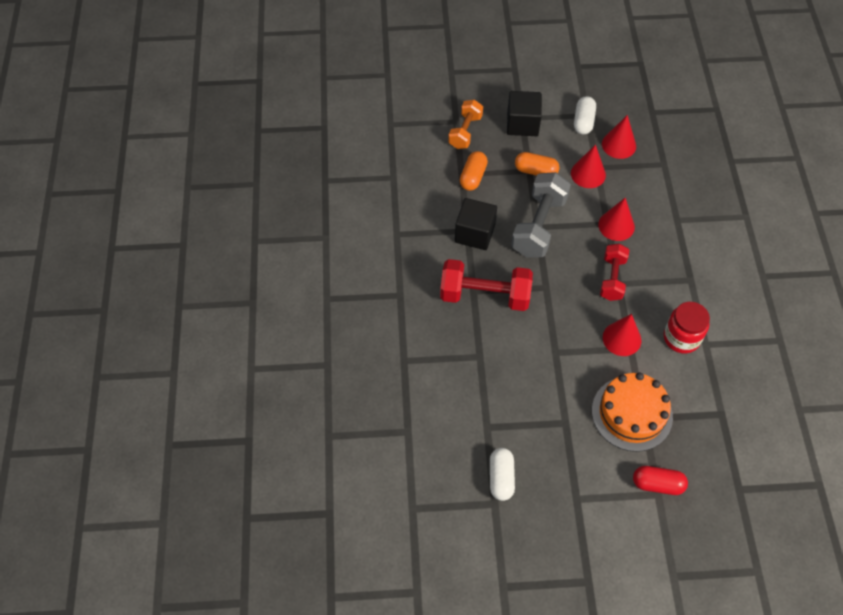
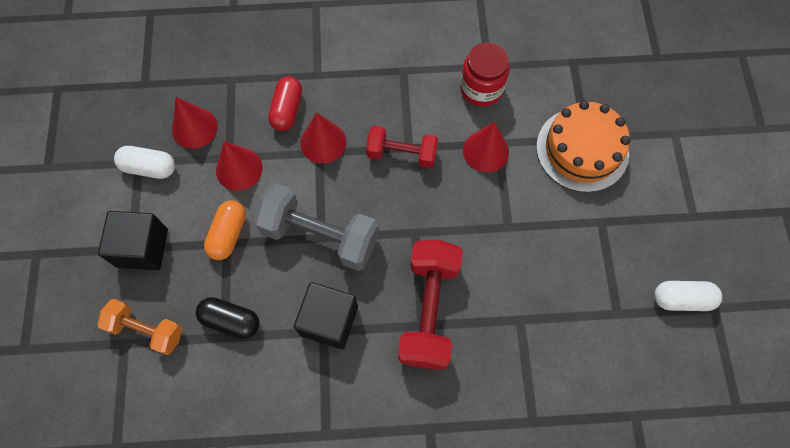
camera: 90 degrees left, 10 degrees up
(473, 177) = (231, 320): orange capsule -> black capsule
(657, 484) = (663, 132): red capsule -> red capsule (287, 110)

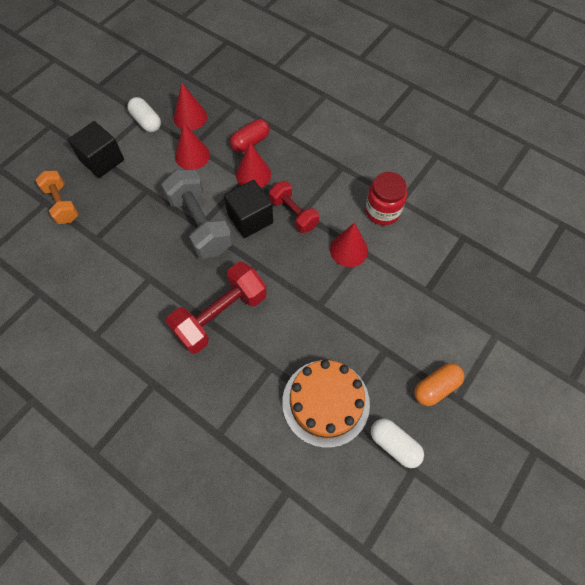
camera: 40 degrees right, 5 degrees down
(228, 234) = (152, 186): orange capsule -> orange capsule (435, 387)
(231, 320) = (108, 233): black capsule -> none
(329, 321) = (158, 275): black cube -> black cube (250, 218)
(582, 149) = (416, 296): orange cake -> orange cake (325, 402)

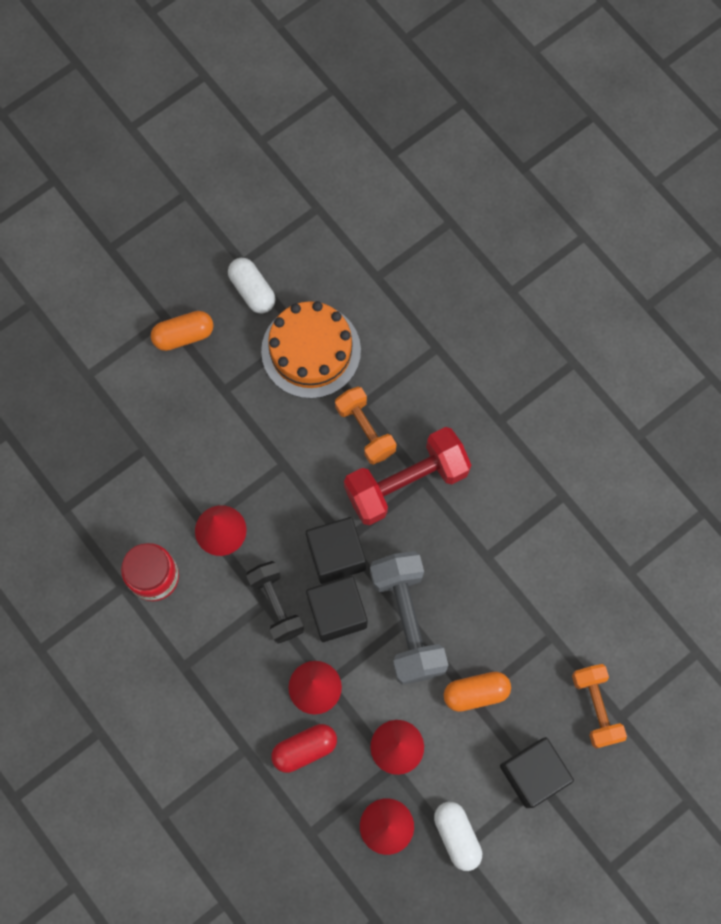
camera: 165 degrees left, 10 degrees up
(145, 194) = (476, 693): none -> orange capsule
(260, 253) = (336, 555): none -> black cube
(262, 347) = (365, 430): none -> orange dumbbell
(293, 213) = (276, 605): red dumbbell -> black dumbbell

